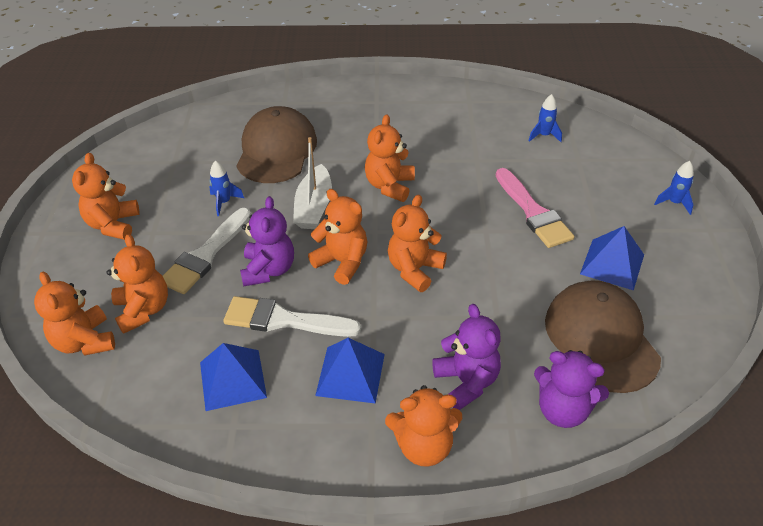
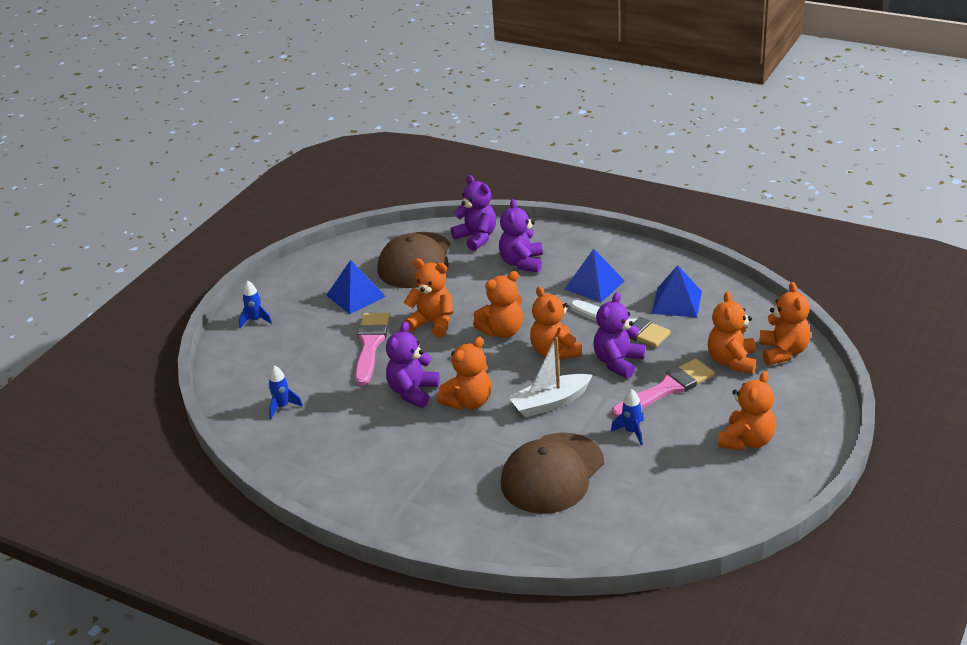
camera: 150 degrees left, 10 degrees down
(206, 255) = (666, 389): white brush -> pink brush
(314, 207) = (550, 403): white boat -> white boat turned 150 degrees counterclockwise
(424, 446) = (572, 244): orange teddy bear -> orange teddy bear (433, 323)
(447, 180) = (413, 392): none -> purple teddy bear

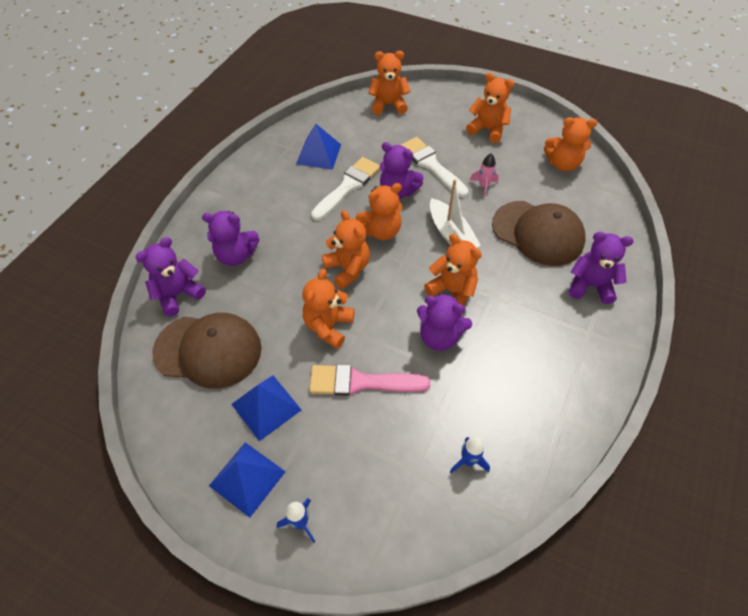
camera: 95 degrees left, 20 degrees up
(469, 510) = (590, 285): none -> purple teddy bear
(594, 285) = (284, 203): blue pyramid -> blue pyramid (247, 478)
(631, 432) = (483, 186): blue rocket -> pink rocket
(666, 389) = (431, 165): pink brush -> white brush
(732, 361) = (398, 130): orange teddy bear -> orange teddy bear (562, 164)

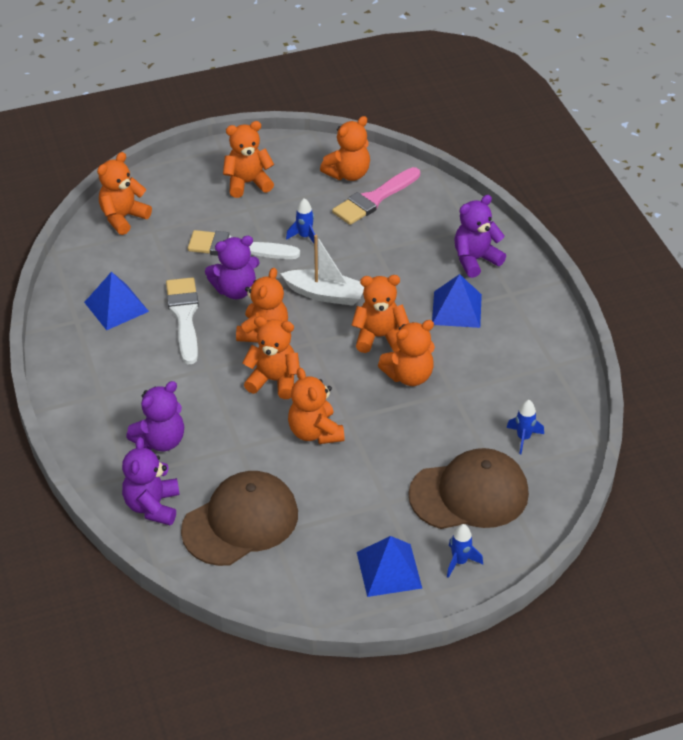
camera: 45 degrees left, 10 degrees down
(266, 407) = (341, 519): blue pyramid -> blue pyramid (456, 309)
(361, 382) = (390, 449): pink brush -> pink brush (374, 199)
(439, 336) = (409, 376): purple teddy bear -> orange teddy bear
(483, 186) = (305, 237): pink rocket -> blue rocket
(538, 233) = (393, 246): brown cap -> brown cap (469, 494)

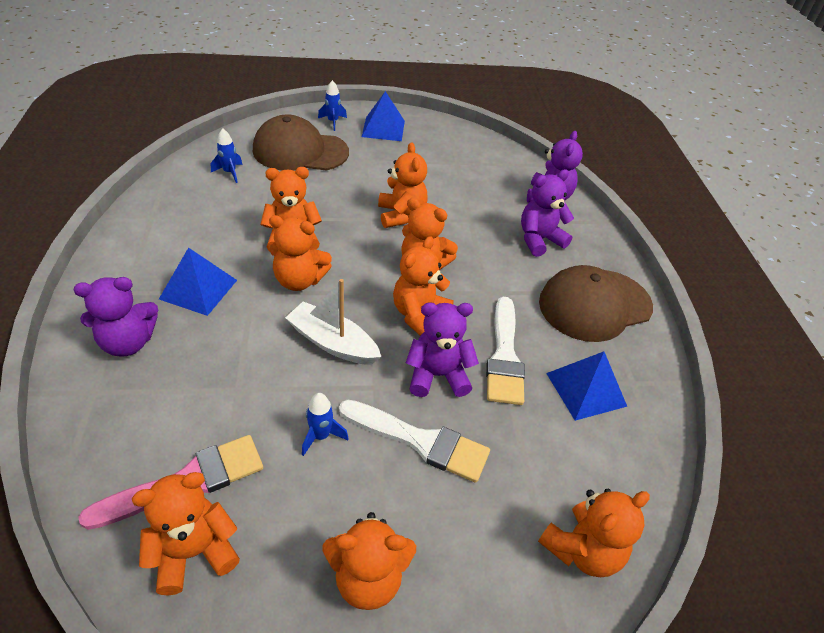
camera: 170 degrees left, 0 degrees up
(240, 522) = (480, 174): brown cap -> brown cap (594, 305)

